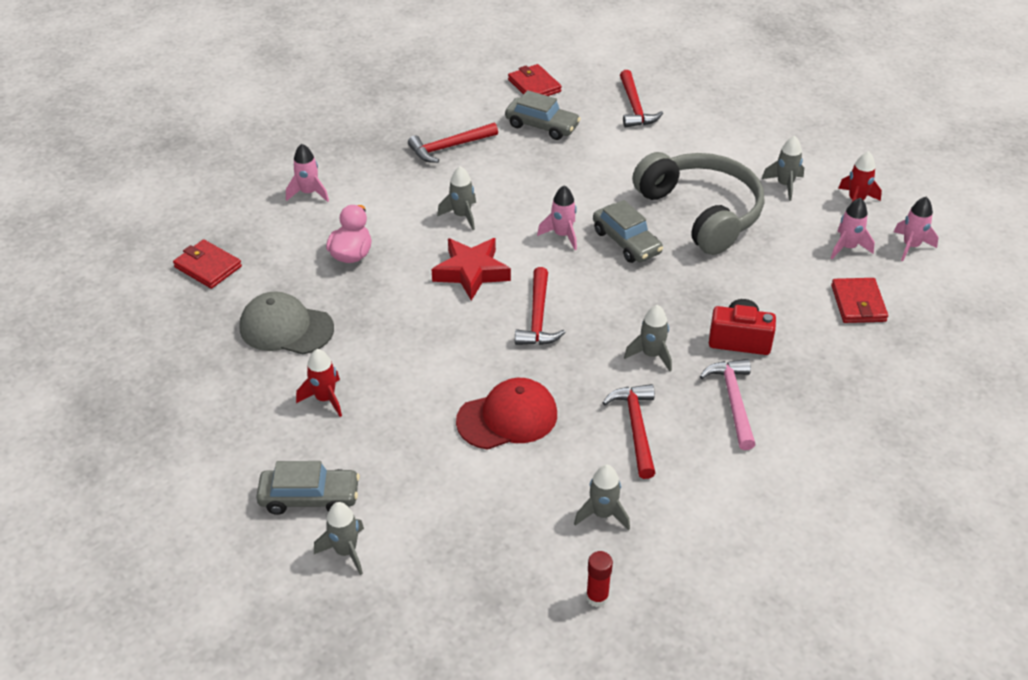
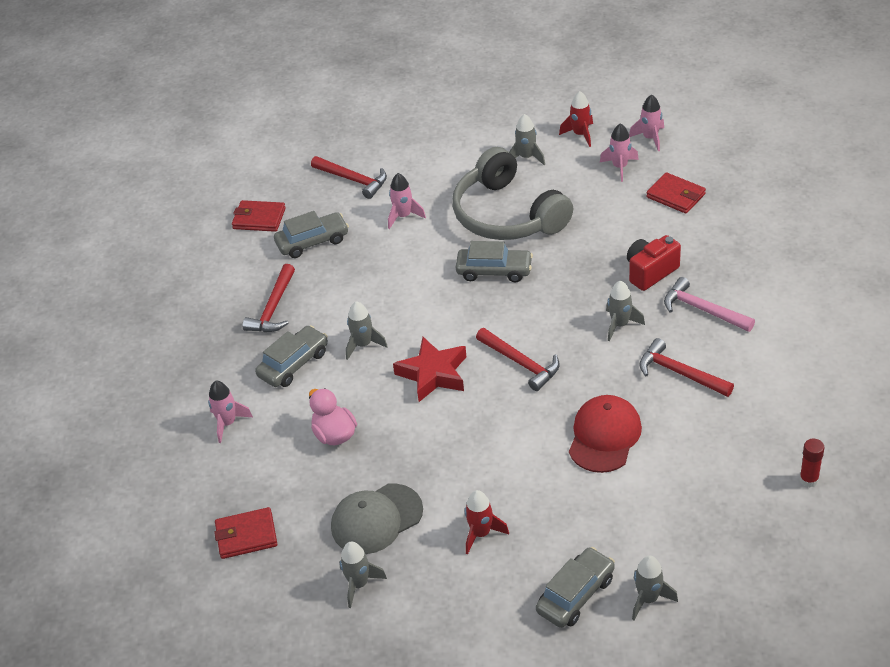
camera: 45 degrees left, 0 degrees up
(402, 191) = (294, 364): none -> grey car
(562, 235) = (449, 301): pink rocket -> pink rocket (403, 216)
(602, 514) = (740, 435): grey rocket -> grey rocket (359, 584)
(701, 212) = (507, 215): grey headphones -> grey headphones turned 135 degrees counterclockwise

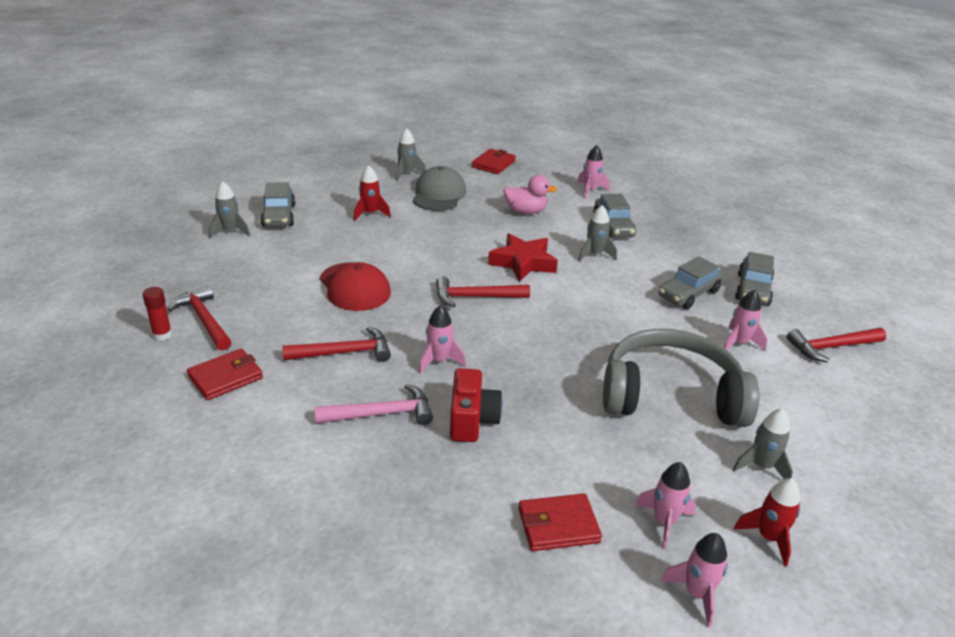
camera: 125 degrees right, 10 degrees down
(259, 219) = (816, 283): red wallet -> red wallet (225, 377)
(273, 308) = (686, 244): red hammer -> red hammer (204, 320)
(494, 271) = (598, 344): grey car -> grey car (689, 293)
(620, 325) = (439, 361): grey rocket -> pink rocket

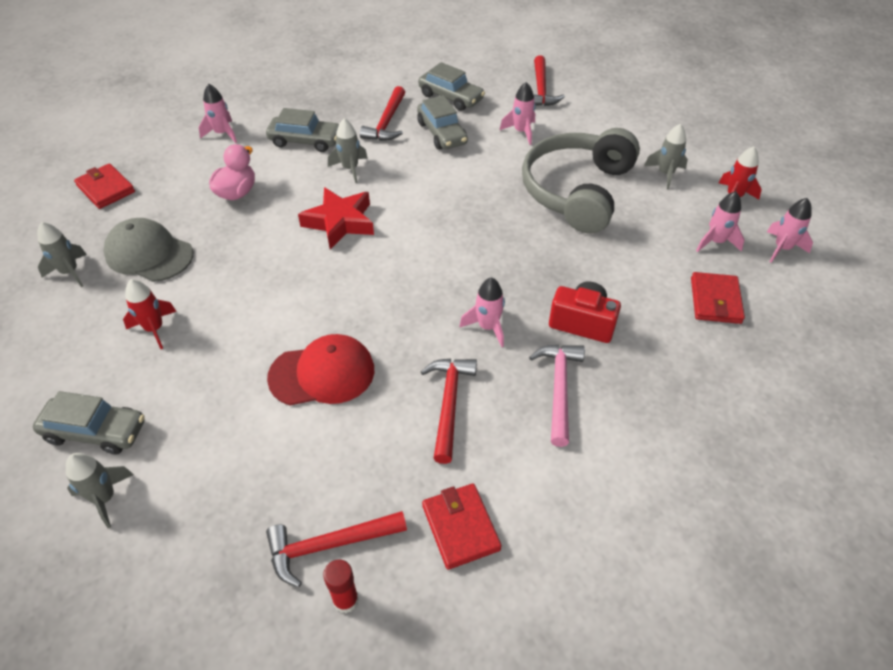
camera: 70 degrees left, 15 degrees up
(476, 297) = (388, 274): red hammer -> red hammer (387, 122)

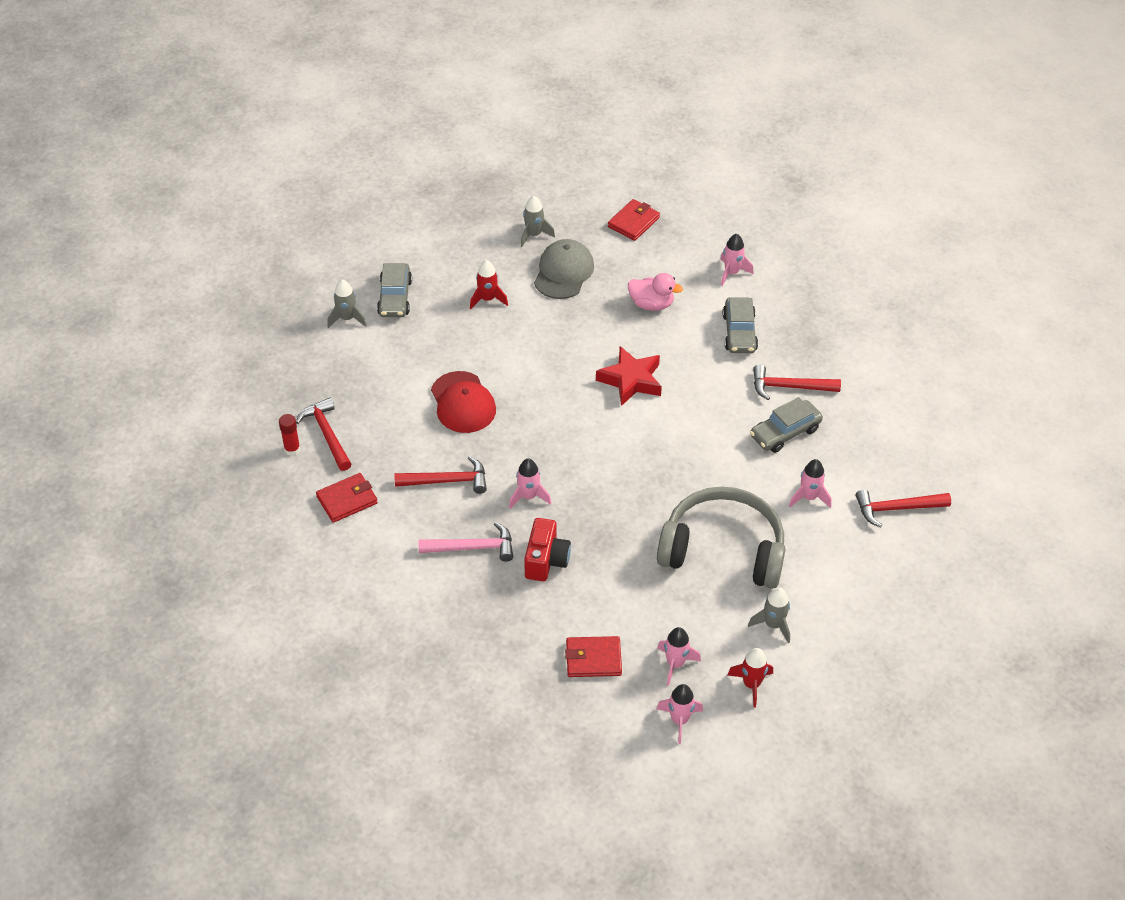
camera: 80 degrees right, 0 degrees up
(350, 169) = (707, 373): grey rocket -> none
(451, 97) = (852, 431): grey car -> none

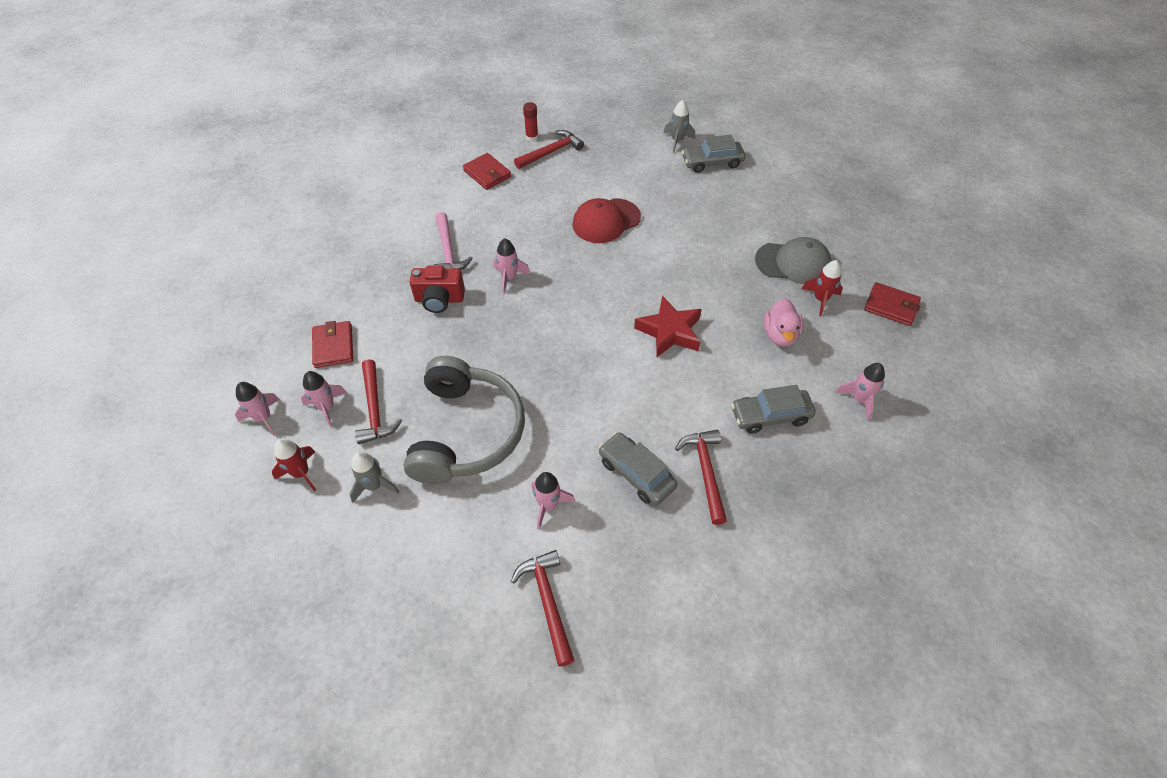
camera: 80 degrees right, 5 degrees up
(447, 481) = (517, 225): red hammer -> red hammer (375, 409)
(487, 299) = (734, 217): red rocket -> red rocket (820, 299)
(534, 235) = (832, 235): grey rocket -> none

